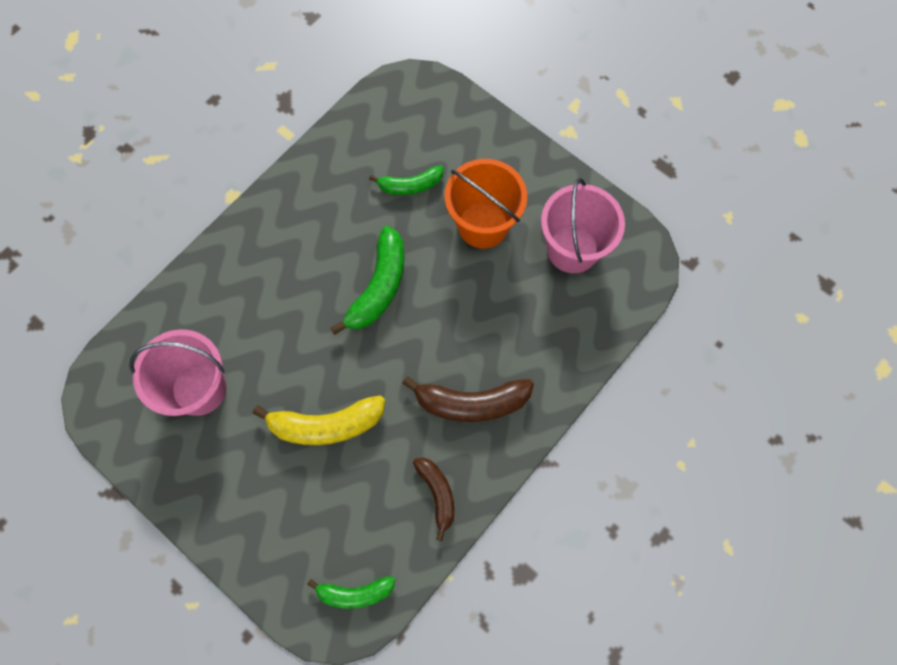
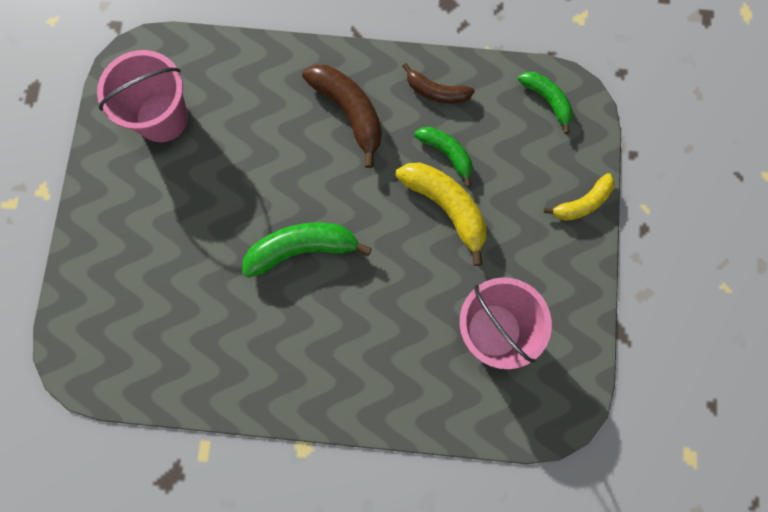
camera: 125 degrees left, 5 degrees up
(239, 548) = (582, 203): none -> yellow banana
(410, 185) = (186, 290): green banana -> green banana (446, 153)
(437, 494) = (436, 91): brown banana -> brown banana turned 105 degrees counterclockwise
(483, 225) = (186, 203): orange bucket -> none

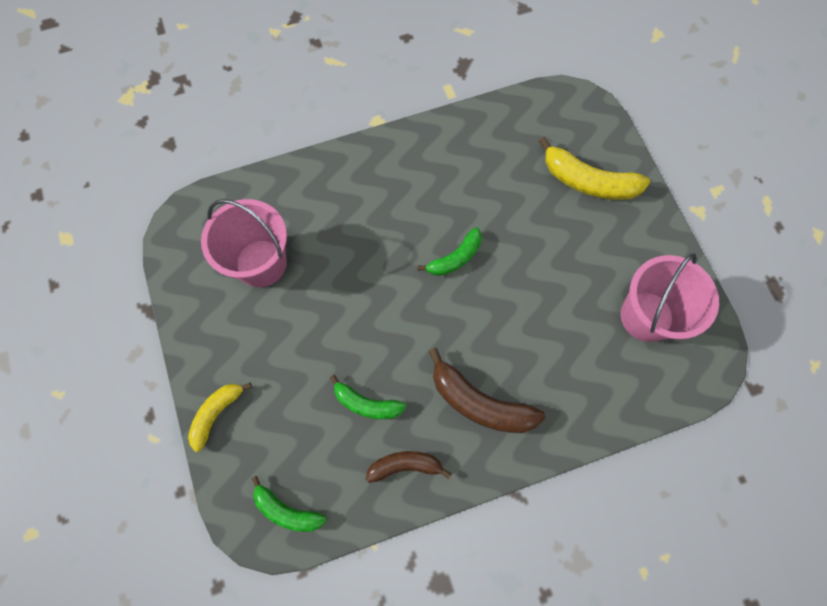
camera: 155 degrees right, 5 degrees down
(302, 249) = (455, 258): green banana -> green banana, size x0.63
(446, 207) = (345, 351): yellow banana -> yellow banana (588, 181)

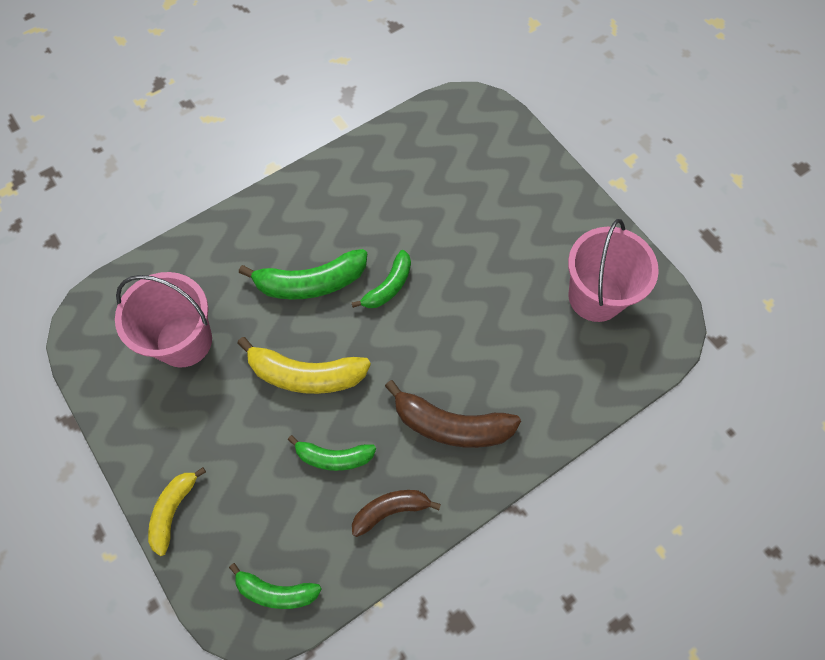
camera: 15 degrees left, 5 degrees down
(386, 237) = (311, 282): none -> green banana
(588, 181) = (503, 179): yellow banana -> yellow banana (306, 374)

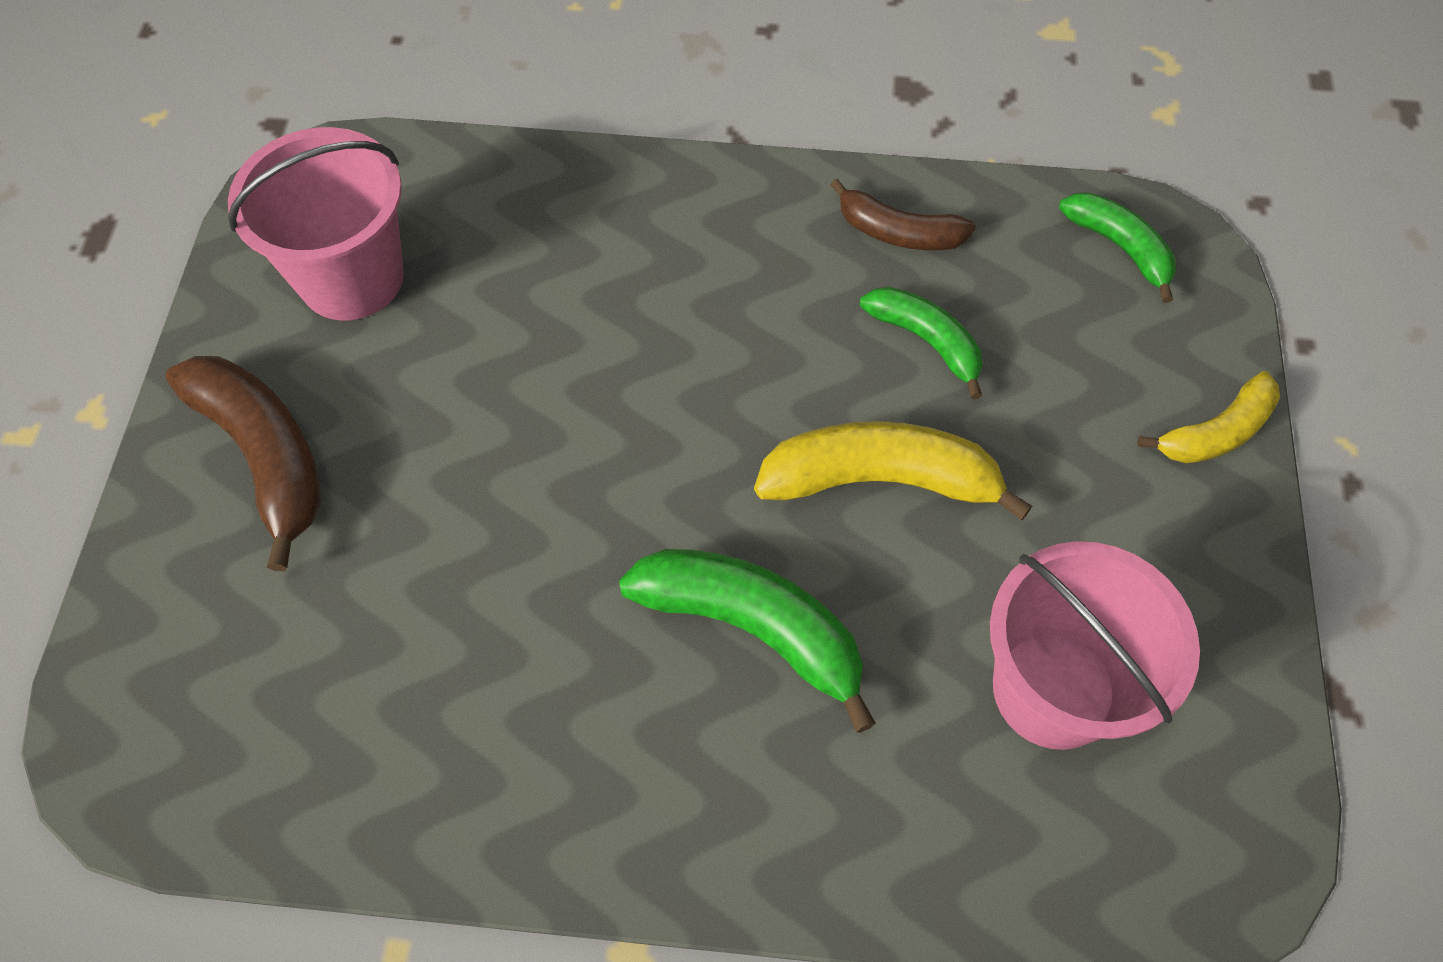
camera: 140 degrees left, 5 degrees down
(306, 374) = (880, 480): yellow banana -> yellow banana turned 45 degrees counterclockwise
(388, 286) = (629, 522): green banana -> none
(451, 425) = (726, 268): brown banana -> brown banana (264, 455)

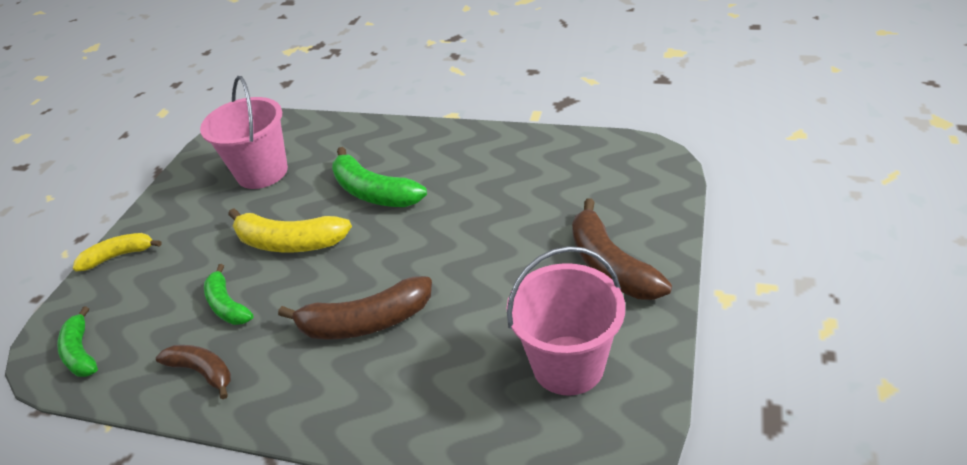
camera: 165 degrees left, 20 degrees down
(673, 325) = (365, 322): none -> brown banana

